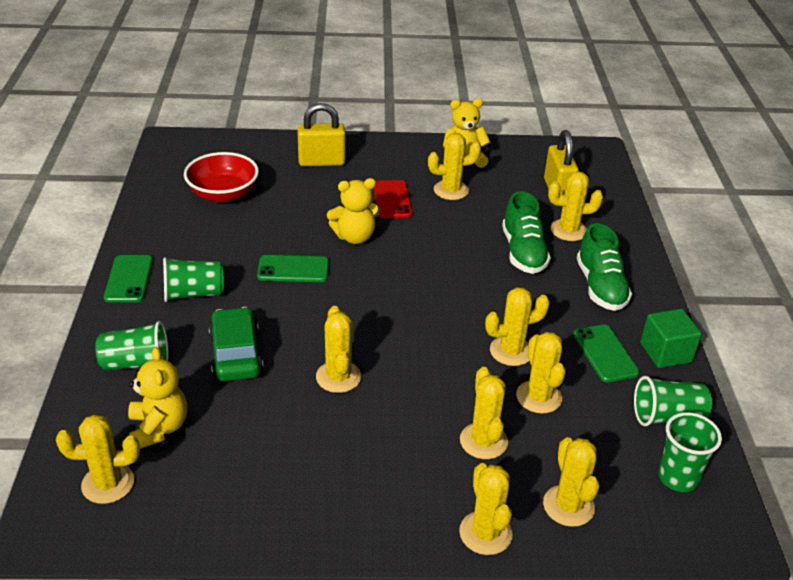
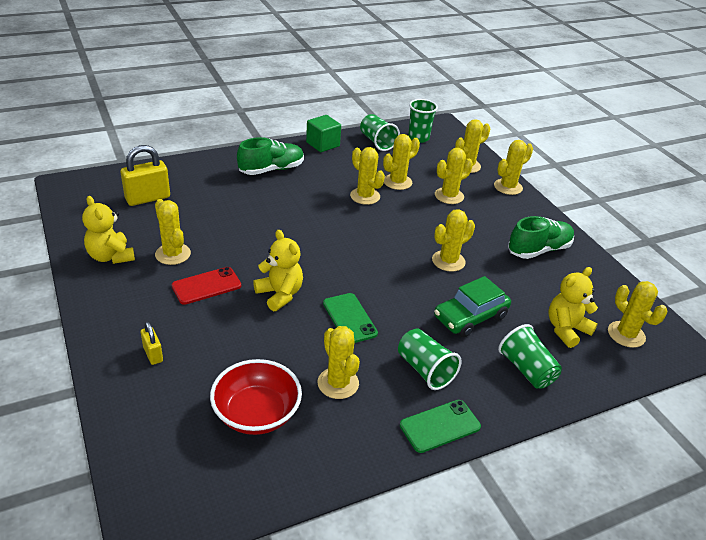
camera: 115 degrees left, 0 degrees up
(321, 162) = (153, 354): yellow padlock -> yellow padlock, size x0.54
(523, 252) = (249, 204): green shoe -> green shoe (539, 250)
(568, 230) = (206, 188): yellow cactus -> yellow cactus (338, 383)
(605, 353) = (340, 163): green phone -> none

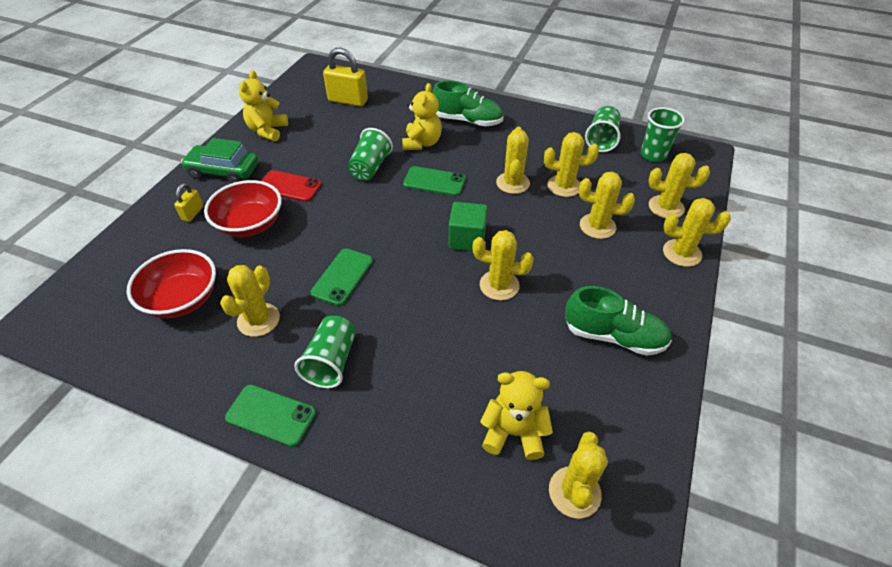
camera: 50 degrees right, 10 degrees up
(173, 254) = (303, 150): yellow cactus -> none
(220, 330) = (250, 224): none -> red bowl
(280, 294) = (324, 224): yellow teddy bear -> yellow teddy bear (422, 143)
(313, 222) = (434, 181): none -> green phone
(323, 144) = (545, 119): green cube -> green cube (467, 239)
(470, 317) = (439, 348): green car -> green car (223, 171)
(526, 369) = (413, 434): green cup -> green cup (370, 168)

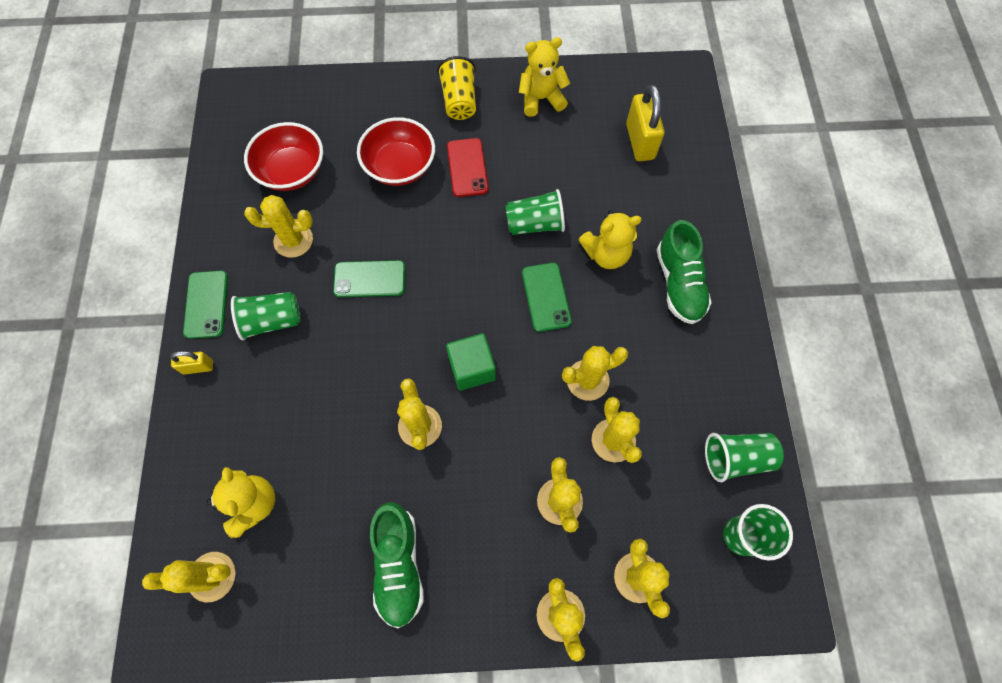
camera: 65 degrees right, 20 degrees up
(193, 213) = (392, 113): yellow padlock -> yellow padlock (198, 367)
(223, 171) = (459, 101): green car -> yellow cup

